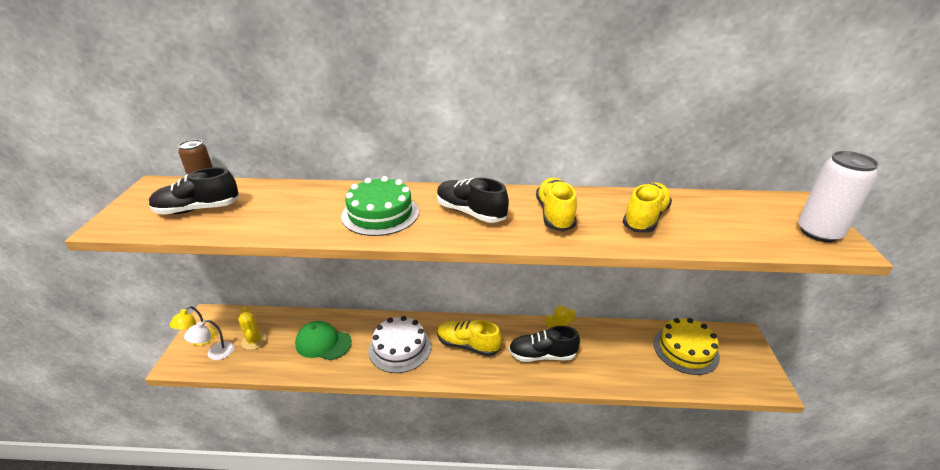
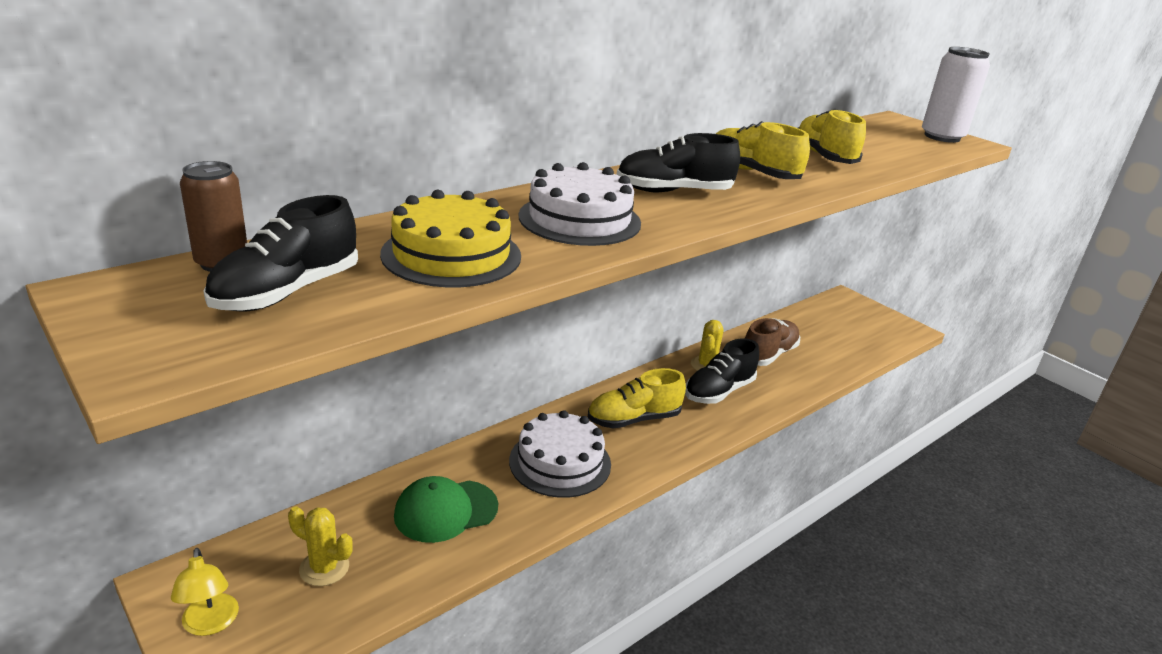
camera: 45 degrees left, 5 degrees down
(215, 354) = (277, 622): white lamp -> none
(380, 214) = (579, 219): green cake -> white cake
(612, 348) = (768, 354): none -> brown shoe
(685, 349) = (823, 328): yellow cake -> yellow cake (451, 255)

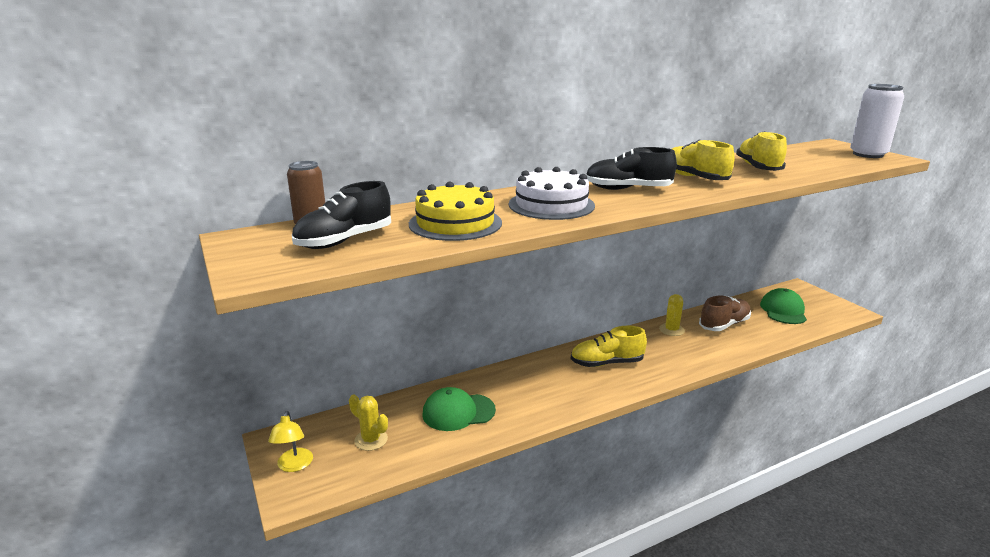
camera: 15 degrees right, 5 degrees down
(560, 462) = (545, 387): white cake -> none
(719, 391) = (677, 348): black shoe -> none
(833, 331) = (783, 310): none -> green cap

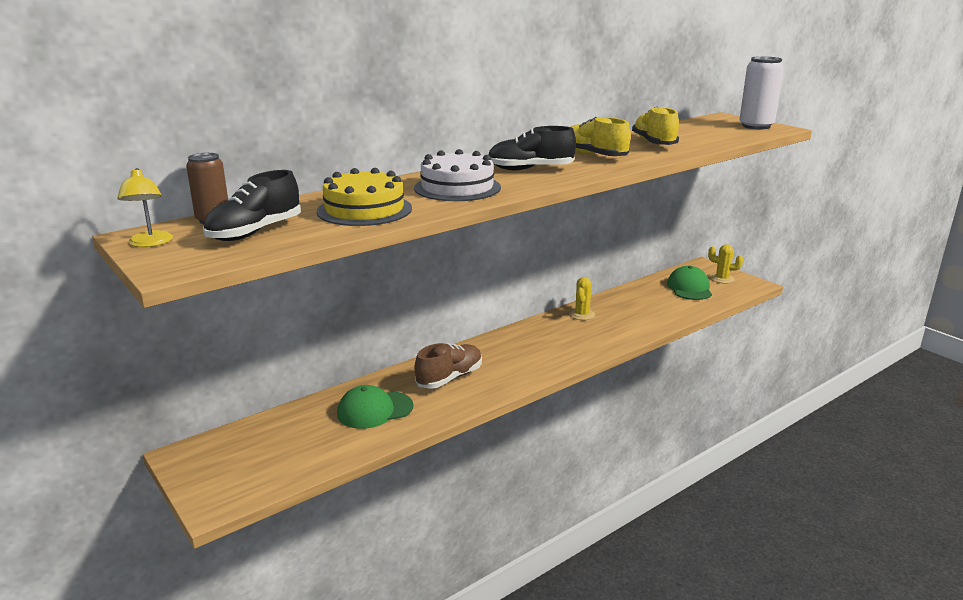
camera: 10 degrees left, 0 degrees up
(294, 466) = (209, 476): yellow lamp -> yellow lamp (150, 243)
(371, 440) = (287, 444): yellow cactus -> yellow cactus (722, 279)
(606, 363) = (520, 351): yellow shoe -> none
(724, 325) = (633, 306): brown shoe -> brown shoe (449, 378)

